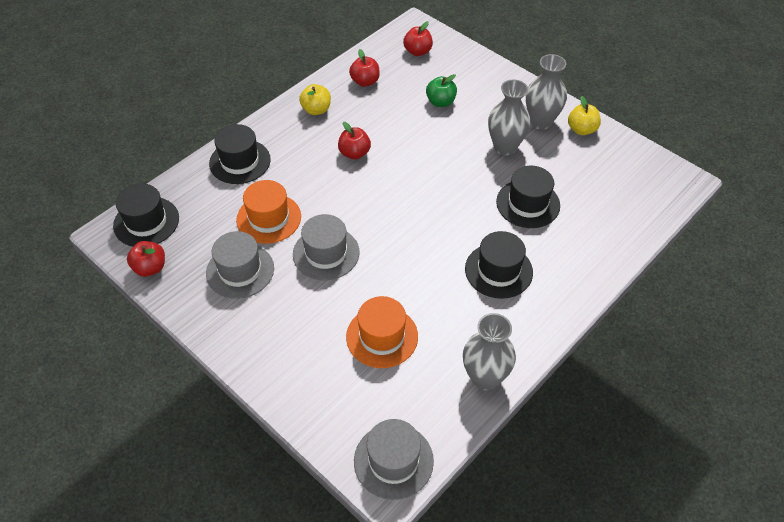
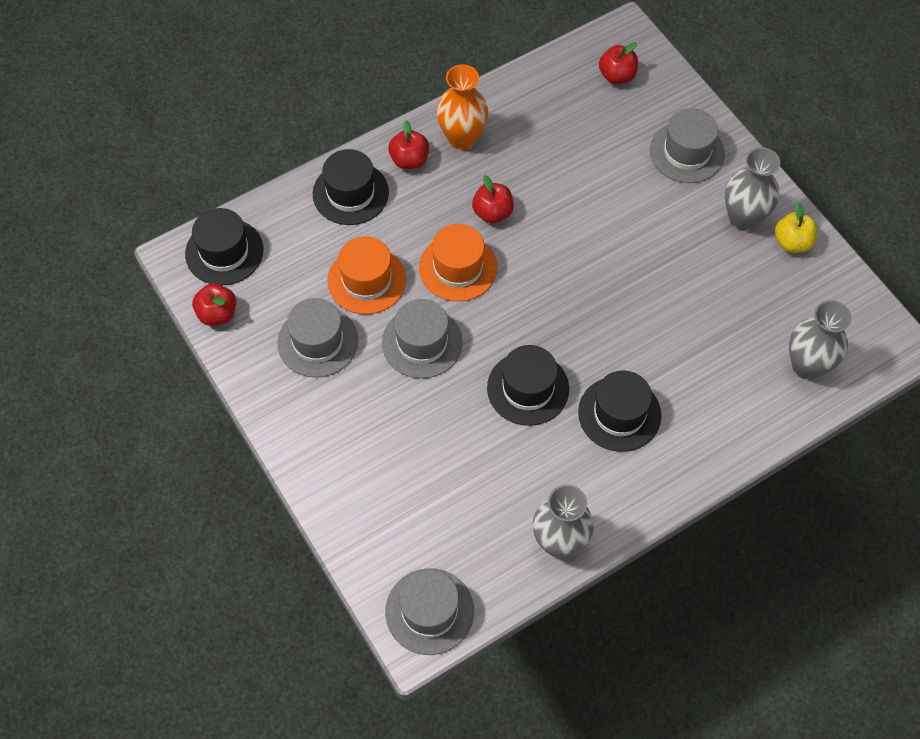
camera: 15 degrees right, 10 degrees up
(316, 110) = (462, 138): yellow apple -> orange vase
(365, 82) = (535, 108): red apple -> red apple (409, 160)
(382, 336) = (458, 464): orange hat -> orange hat (458, 267)
(440, 102) = (623, 161): green apple -> none
(484, 88) = (687, 152): none -> grey hat
(505, 147) = (684, 246): grey vase -> grey vase (807, 366)
(528, 203) = (685, 333): black hat -> black hat (528, 388)

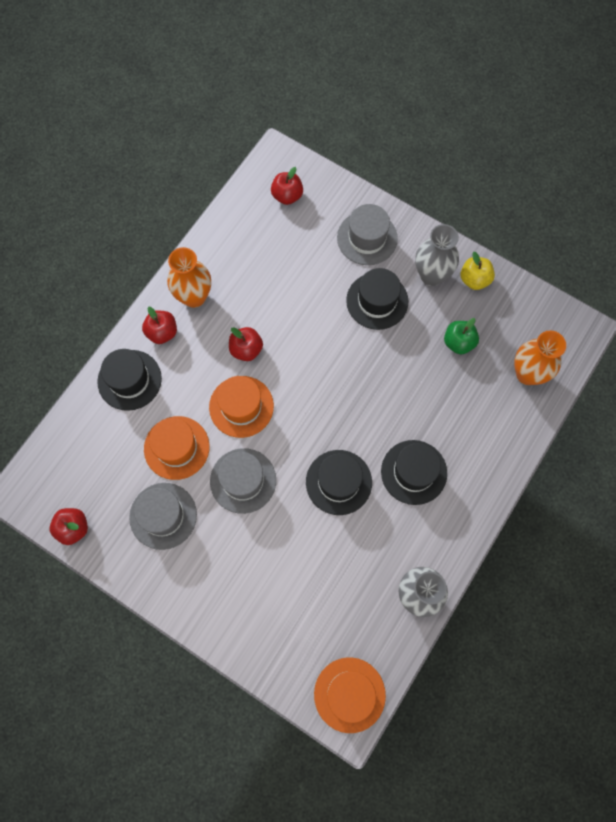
camera: 25 degrees left, 10 degrees up
(224, 252) = (53, 473): black hat -> black hat (377, 301)
(429, 611) = (349, 694): grey hat -> orange hat
(740, 300) = (458, 342): none -> green apple
(807, 366) = (527, 373): grey vase -> orange vase

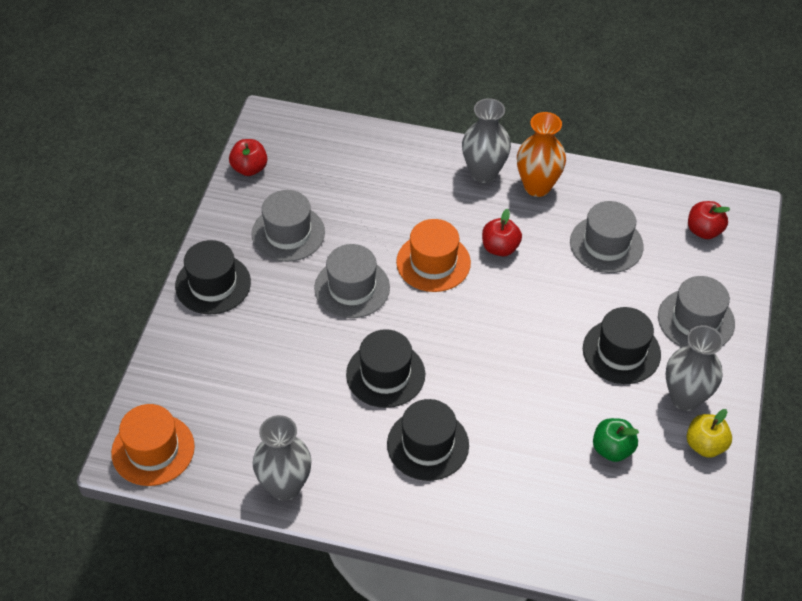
camera: 70 degrees right, 20 degrees down
(129, 380) = (419, 163): black hat -> black hat (213, 284)
(162, 332) = (483, 173): red apple -> grey vase
(176, 447) = (364, 222): orange hat -> none
(273, 269) = (606, 244): none -> grey hat
(527, 373) = (609, 536): orange vase -> none

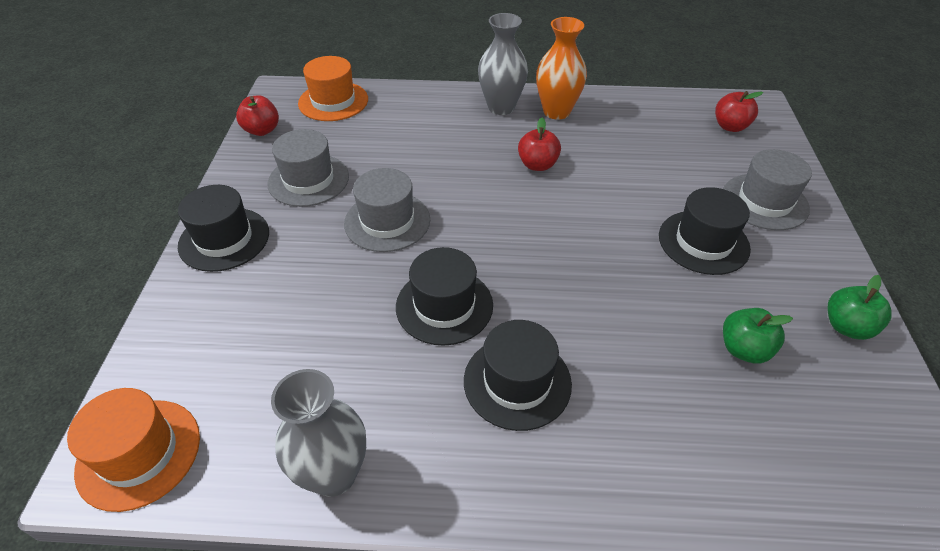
camera: 10 degrees left, 5 degrees down
(433, 262) = (471, 186): orange hat -> orange hat (333, 101)
(606, 244) = (642, 148): grey hat -> none
(685, 398) = (796, 278): grey vase -> none
(705, 445) = (846, 327): yellow apple -> green apple

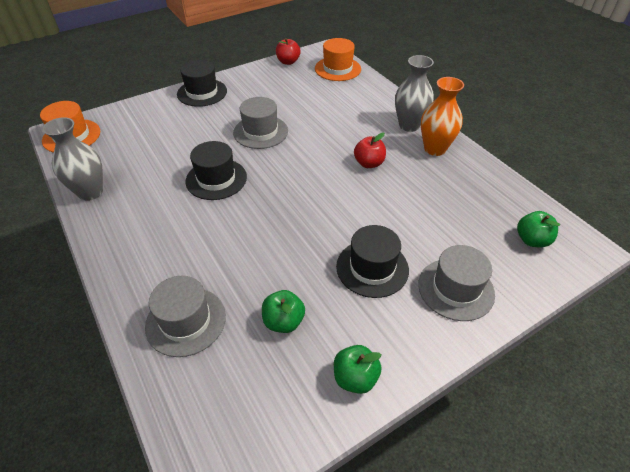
camera: 55 degrees right, 0 degrees up
(308, 180) = (266, 93): grey hat -> grey hat (186, 321)
(517, 382) = (183, 228): black hat -> none
(730, 126) = (532, 240): red apple -> green apple

